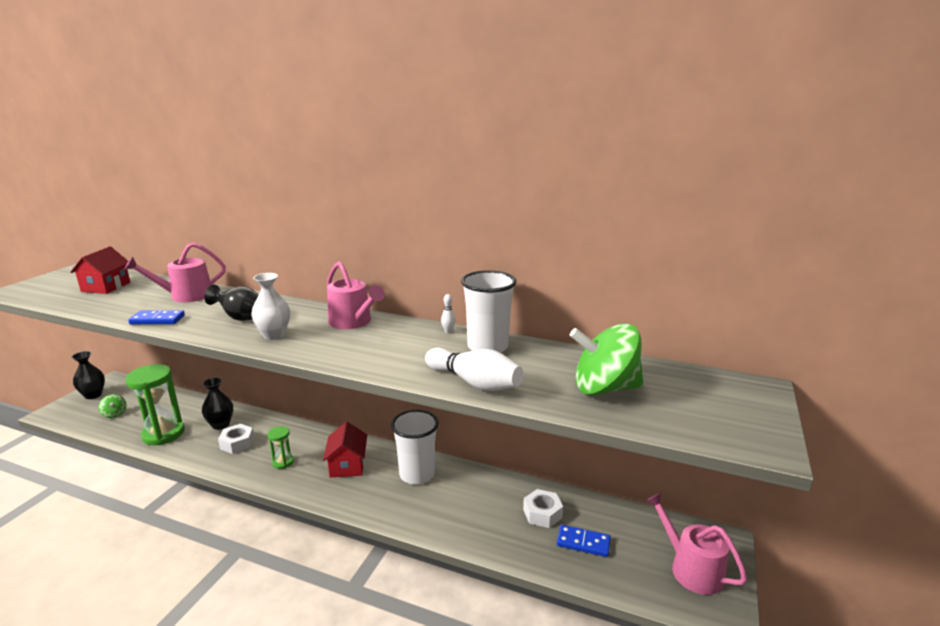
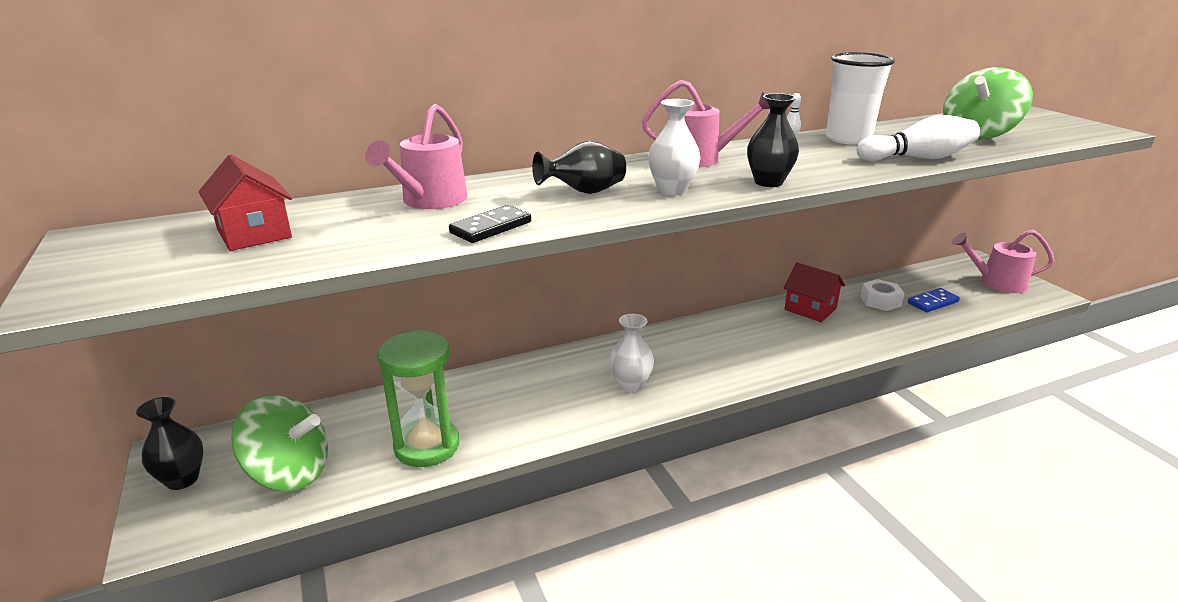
camera: 45 degrees left, 5 degrees up
(115, 414) = (289, 473): green spinning top -> green spinning top, size x2.24
(157, 320) = (491, 228): blue domino -> black domino
(221, 425) = (479, 398): black vase -> black vase (768, 182)
(237, 443) = (543, 400): white nut -> none
(283, 462) = (630, 385): green hourglass -> white vase
(347, 465) = (691, 353): red house -> red house (810, 309)
(417, 474) = (756, 327): white cup -> none

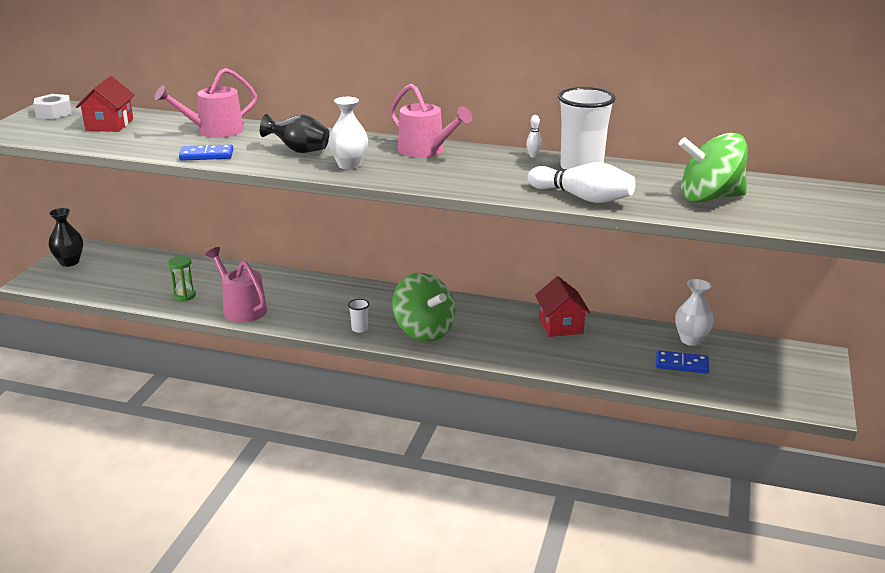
camera: 40 degrees right, 0 degrees up
(289, 473) = (111, 279): green spinning top -> green spinning top (424, 331)
(427, 446) = (184, 296): green hourglass -> green hourglass, size x0.49
(491, 228) = (206, 155): black domino -> blue domino
(630, 385) = (339, 315): white vase -> white vase (691, 340)
(673, 389) = (359, 329): none -> white cup
(768, 182) = (420, 179): black vase -> none
(880, 301) = (635, 344): white nut -> white nut (54, 113)
(997, 283) = (789, 378): pink watering can -> pink watering can (241, 309)

